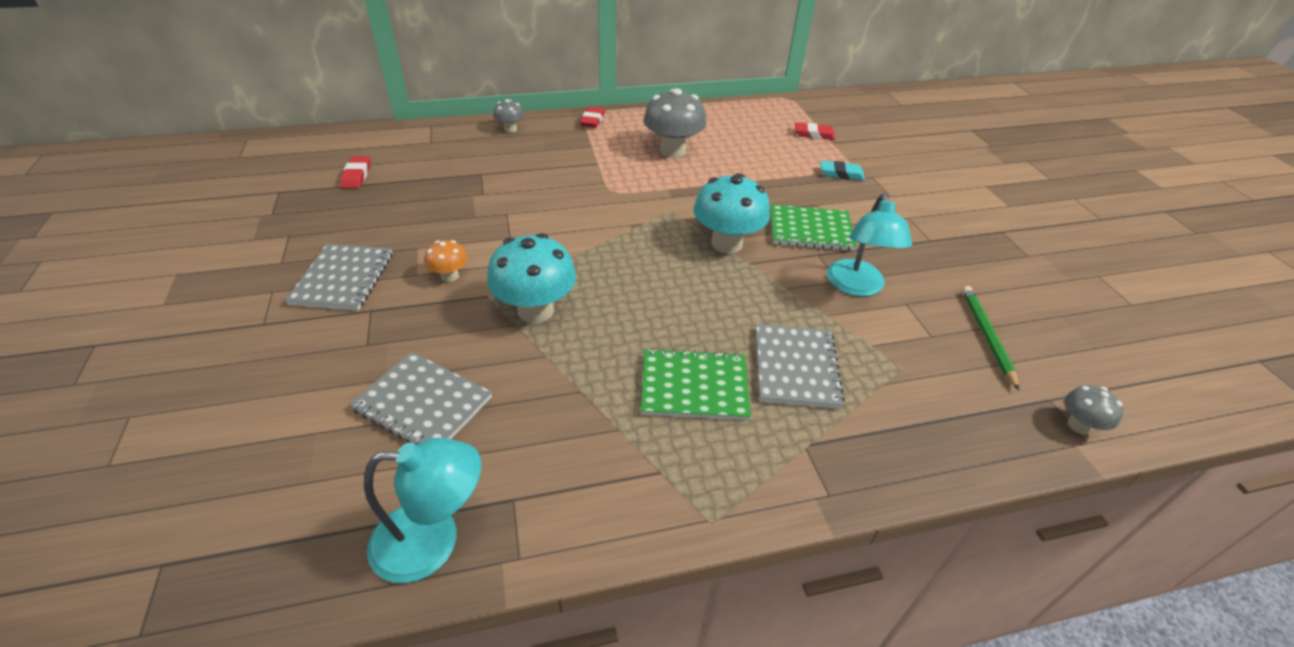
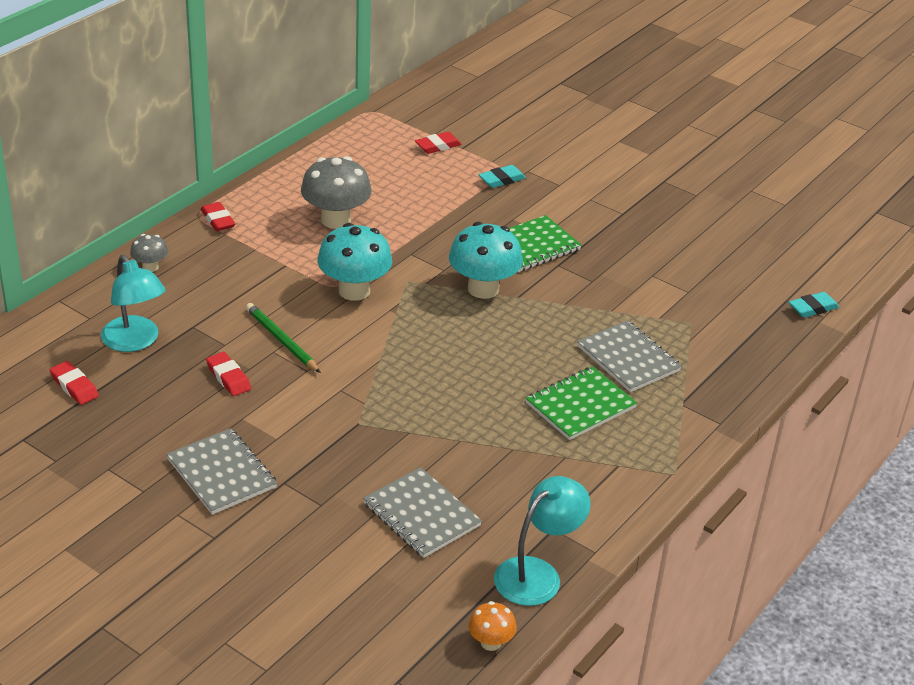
camera: 40 degrees left, 5 degrees down
(423, 404) = (421, 515): grey notebook -> grey notebook turned 60 degrees clockwise
(449, 276) = (306, 425): orange mushroom -> orange mushroom (490, 642)
(451, 216) = (228, 377): none -> red eraser
(535, 310) = (409, 414): turquoise mushroom -> turquoise mushroom (354, 291)
(856, 287) = (609, 278): turquoise lamp -> turquoise lamp (135, 341)
(987, 336) = (720, 274): green pencil -> green pencil (282, 340)
(1078, 425) = (813, 308): grey mushroom -> turquoise eraser

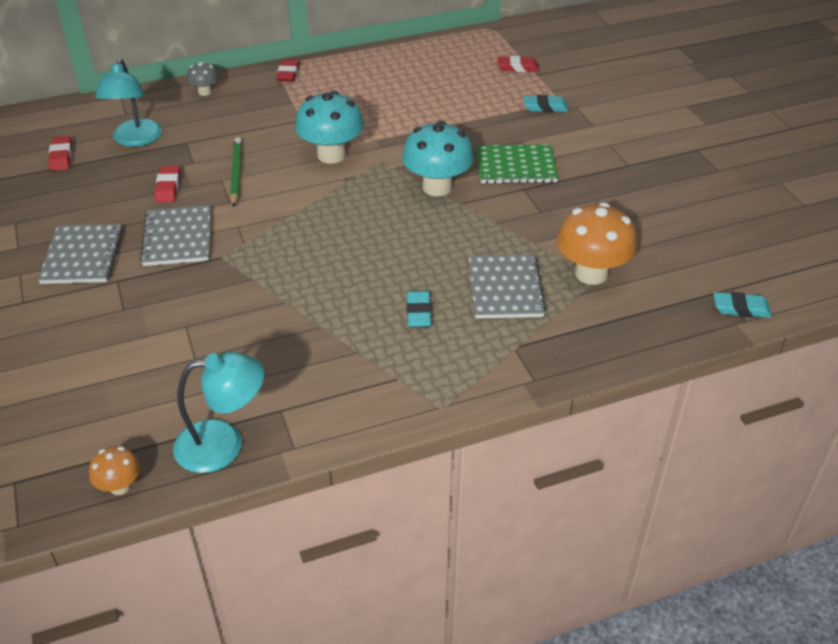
camera: 35 degrees right, 5 degrees up
(336, 220) = (375, 99): grey mushroom -> none
(421, 515) = (187, 350): grey notebook -> grey notebook (178, 238)
(580, 405) = (418, 313): green notebook -> turquoise eraser
(681, 320) = (591, 273): none -> orange mushroom

